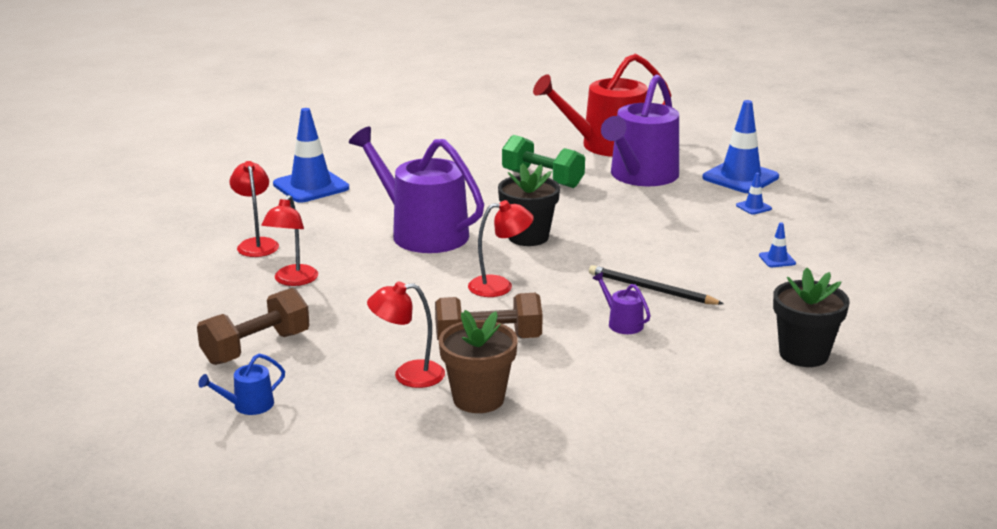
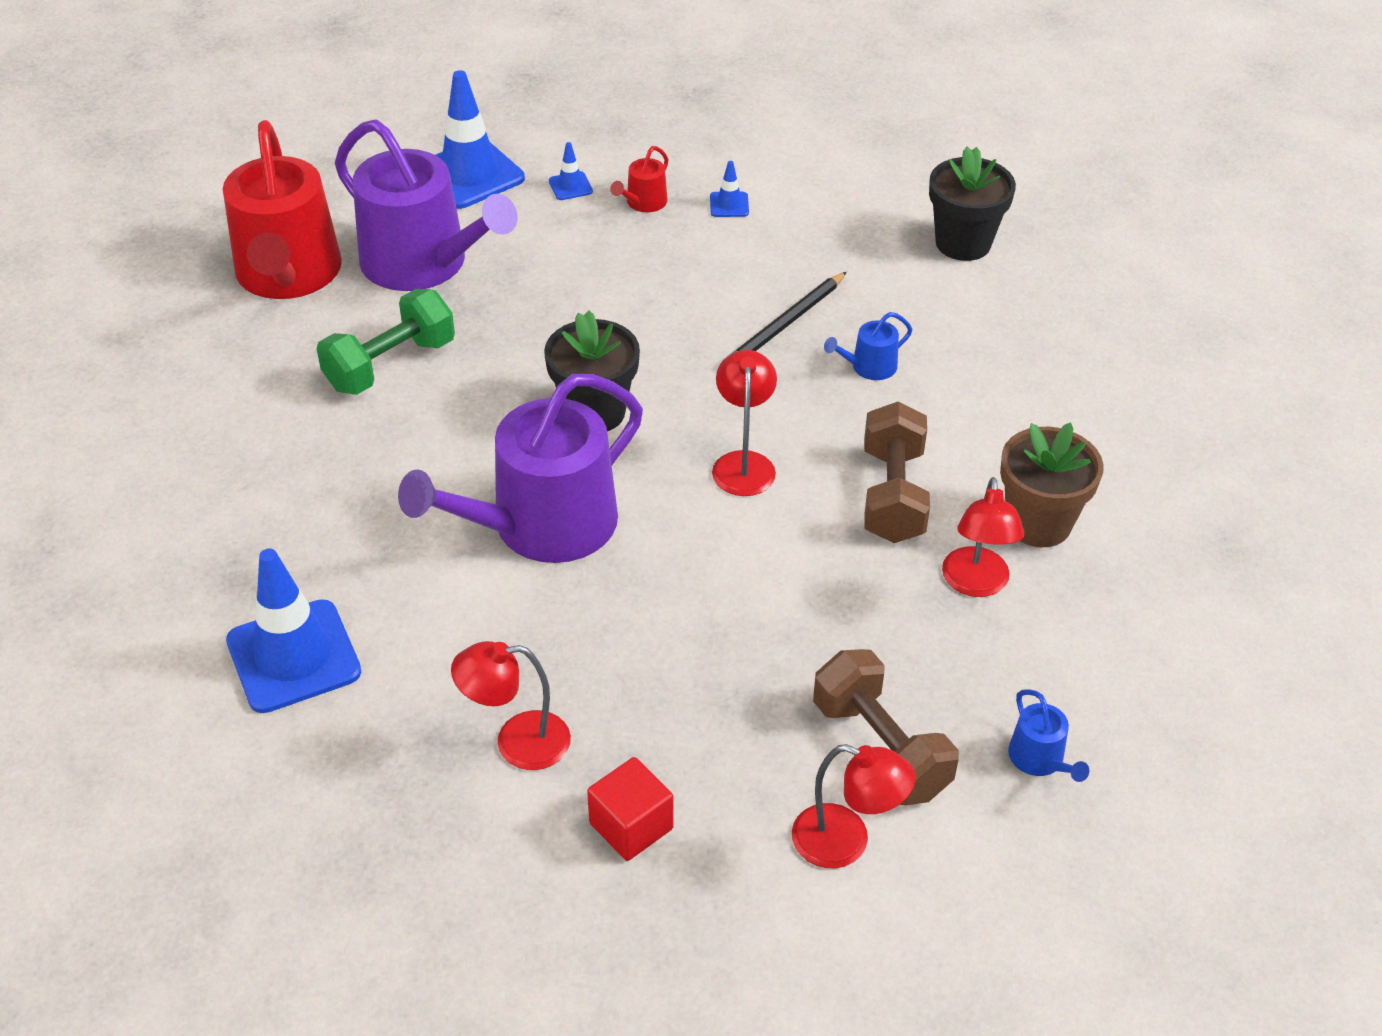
camera: 80 degrees left, 20 degrees up
(198, 278) = (631, 826): none -> red cube
(292, 280) = (670, 697): red lamp -> red lamp (846, 842)
(622, 323) = (869, 367): purple watering can -> blue watering can
(754, 231) = (643, 203): none -> red watering can

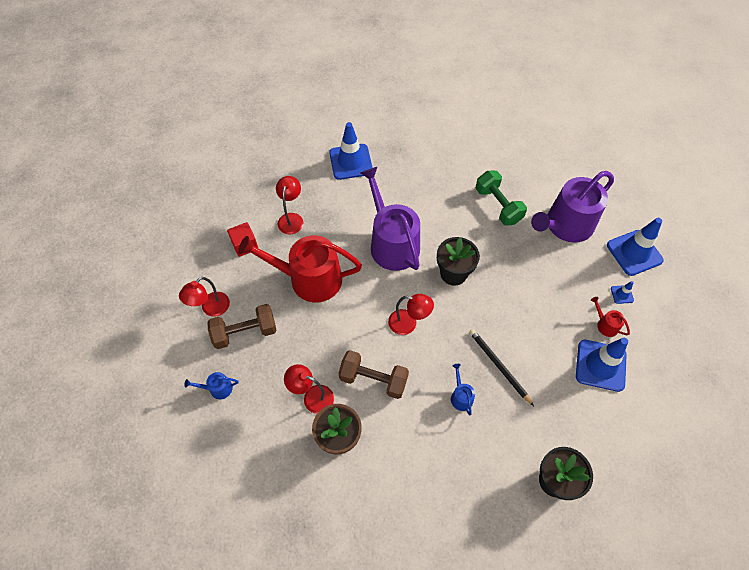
camera: 105 degrees right, 15 degrees up
(288, 275) = (563, 177): red watering can -> red watering can (309, 279)
(729, 205) = (600, 365): blue traffic cone -> blue traffic cone, size x2.29

